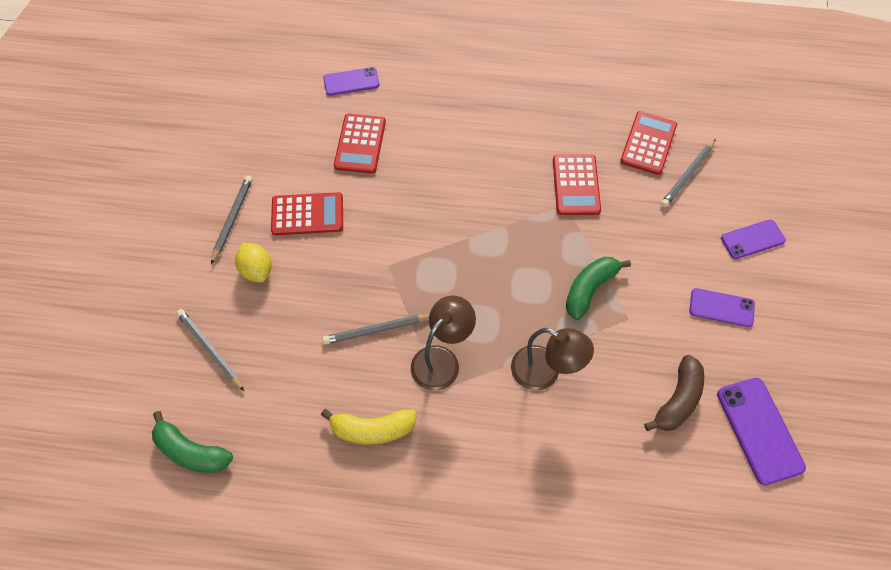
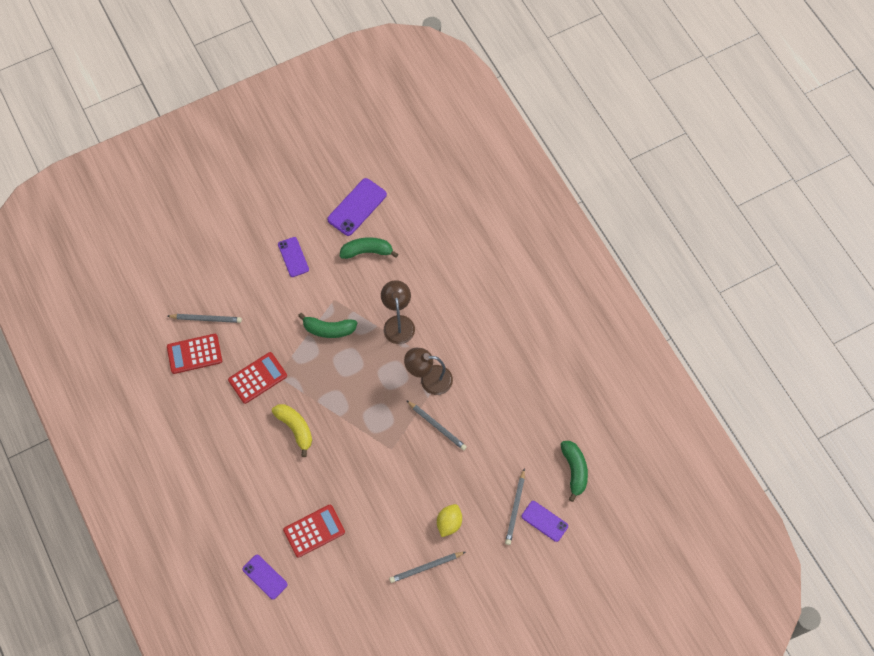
camera: 125 degrees left, 5 degrees up
(307, 214) = (390, 523): red calculator -> none
(372, 429) = (493, 388): yellow banana -> yellow banana (295, 428)
(678, 400) = (367, 251): brown banana -> green banana
(752, 239) = (233, 262): purple phone -> purple phone (544, 521)

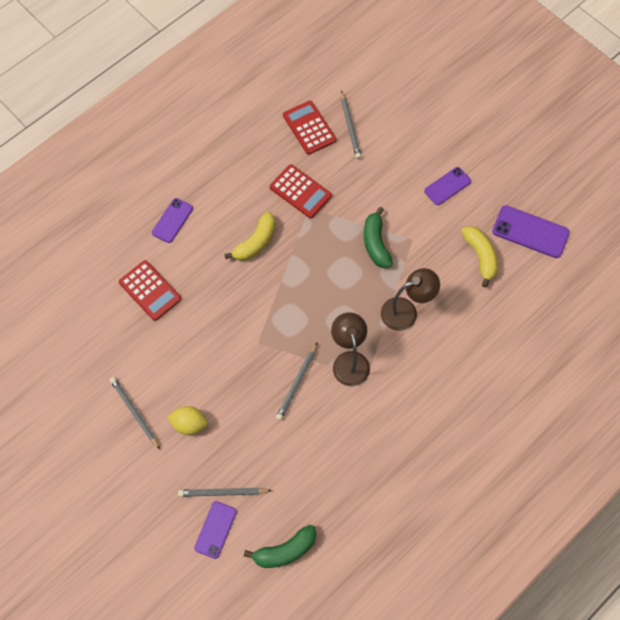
camera: 75 degrees right, 0 degrees up
(265, 577) = (92, 258): purple phone -> purple phone (172, 220)
(367, 251) = (480, 256): green banana -> yellow banana

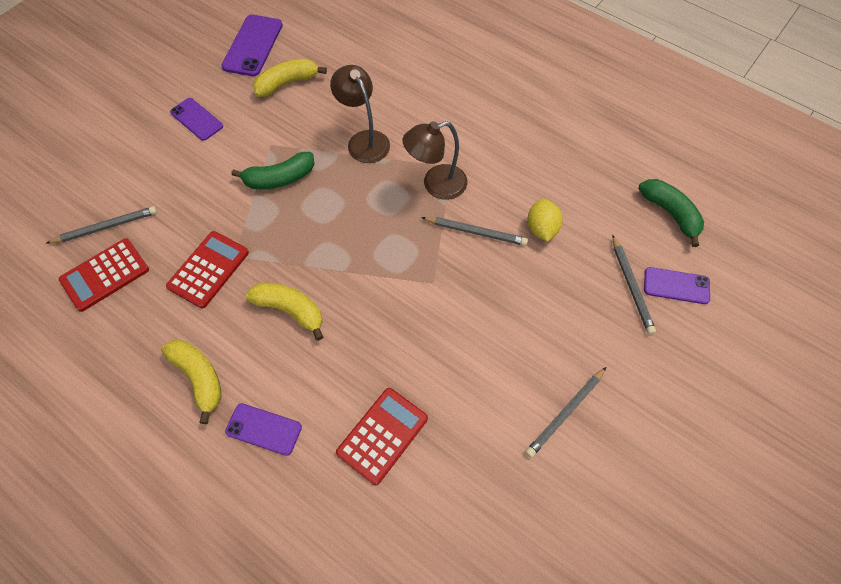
camera: 100 degrees left, 5 degrees down
(189, 424) = (560, 341): yellow lemon -> yellow lemon (541, 229)
(217, 184) = (199, 378): none -> yellow banana

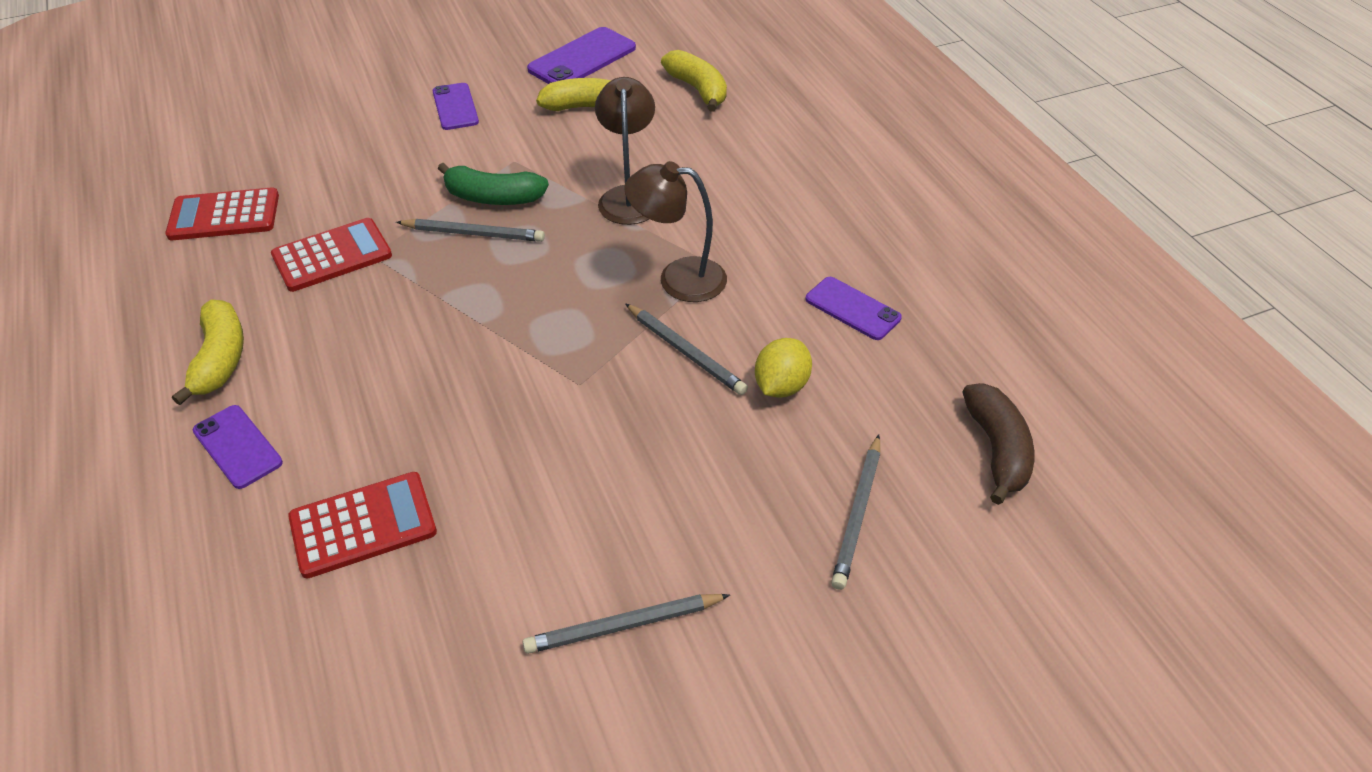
camera: 30 degrees right, 15 degrees down
(106, 227) = (267, 172): grey pencil -> grey pencil (473, 234)
(290, 310) = (381, 336): yellow banana -> yellow banana (698, 89)
(670, 213) = (997, 449): green banana -> brown banana
(676, 285) = (931, 546): purple phone -> purple phone (852, 308)

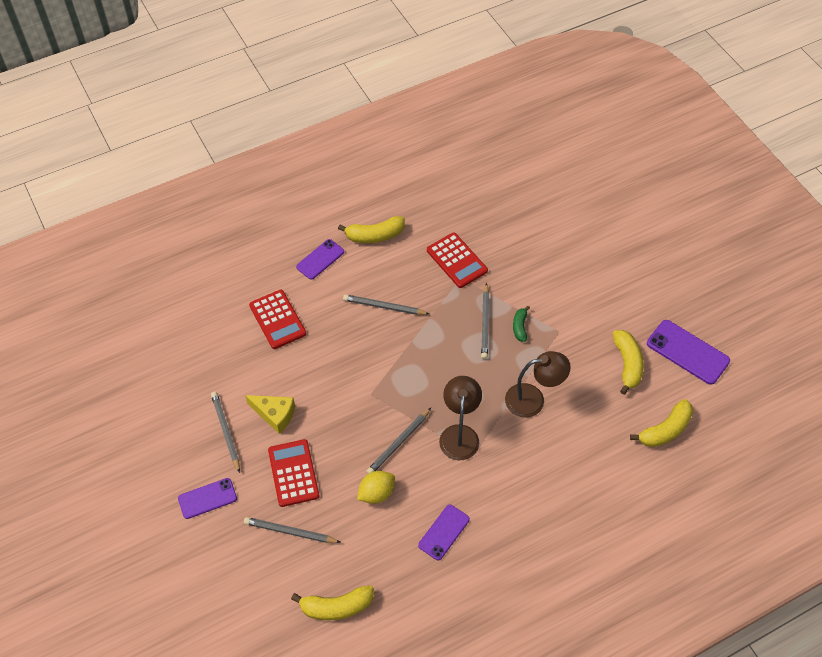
camera: 85 degrees right, 10 degrees up
(224, 216) = (483, 203): red calculator -> red calculator (293, 473)
(394, 355) = (384, 307): none -> grey pencil
(455, 107) = (610, 288): purple phone -> purple phone (207, 498)
(493, 198) = (520, 327): green banana -> green banana, size x0.59
(597, 534) = (275, 415): none -> yellow cheese
(781, 386) = (376, 493): yellow lemon -> yellow lemon turned 60 degrees counterclockwise
(997, 449) = (337, 607): brown banana -> yellow banana

